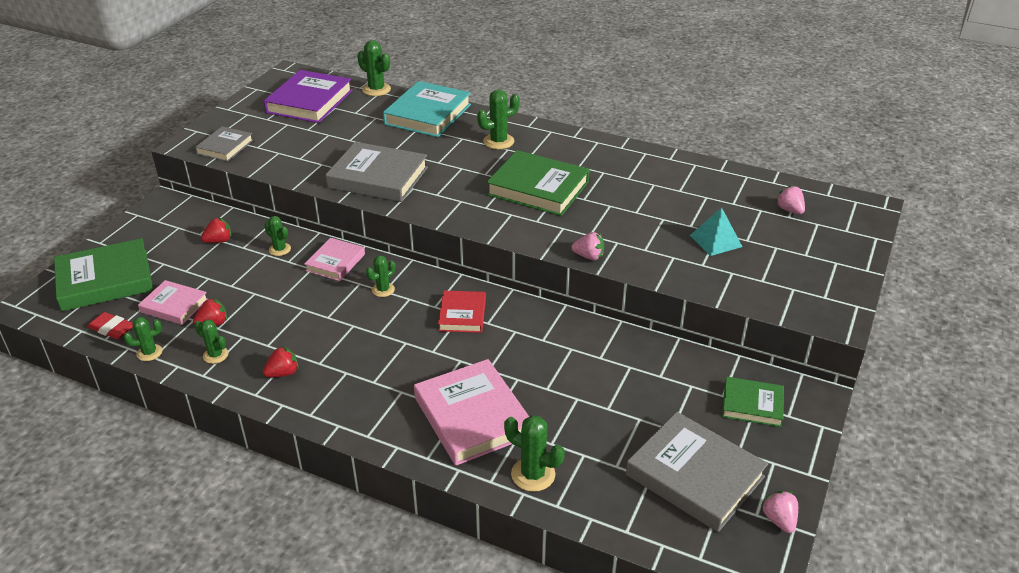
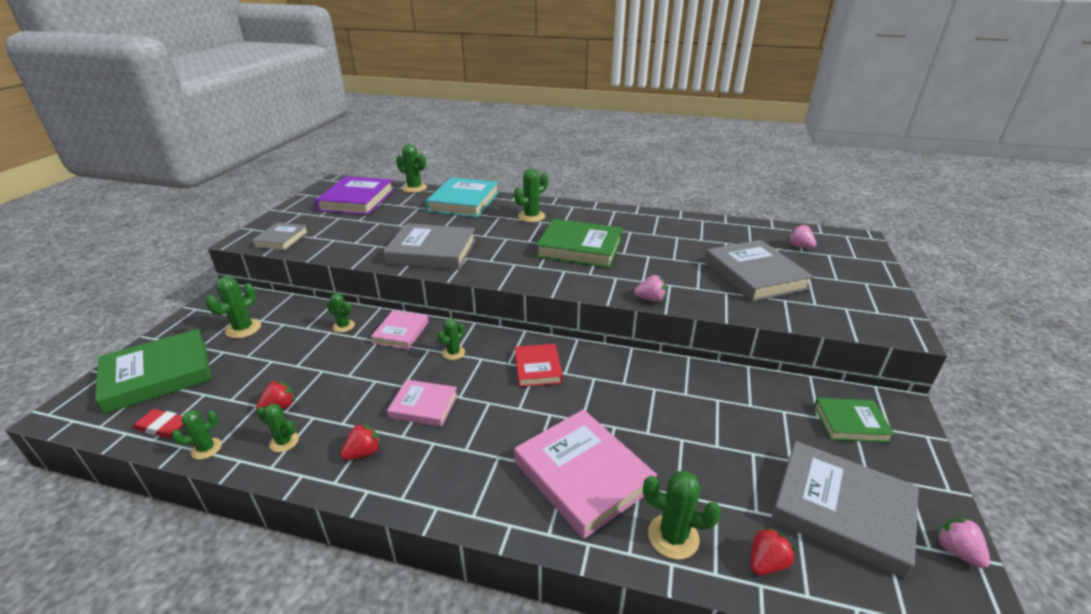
camera: 10 degrees left, 5 degrees down
(174, 305) = (235, 393): pink book -> pink book (424, 406)
(182, 241) = (243, 328): none -> green cactus
(219, 241) = (281, 324): red strawberry -> red strawberry (766, 563)
(716, 241) = (754, 275): turquoise pyramid -> grey book

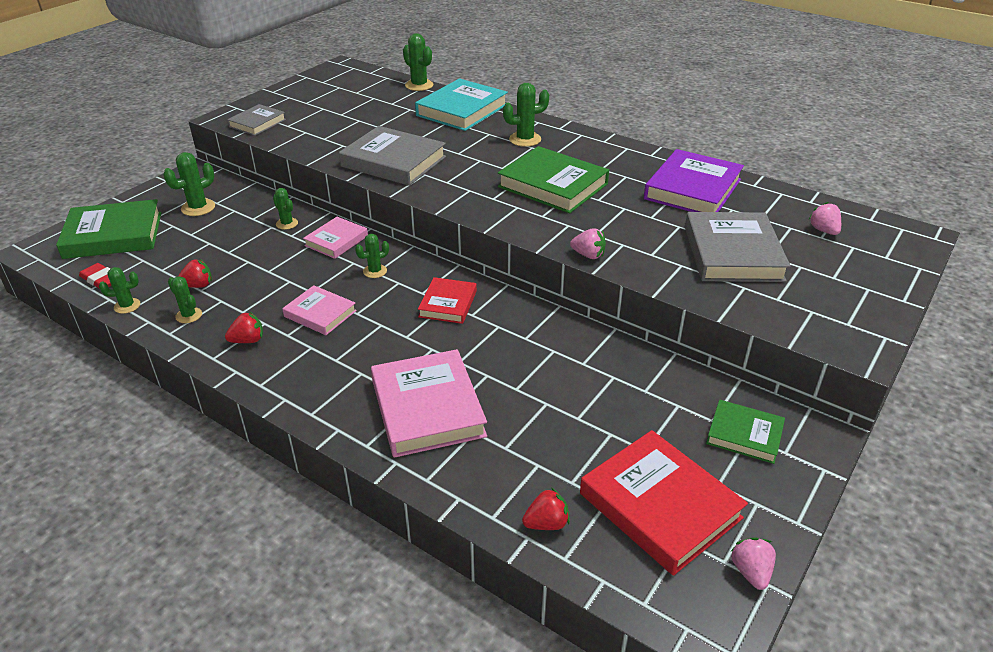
camera: 20 degrees right, 5 degrees up
(357, 200) = (352, 91): purple book -> purple book (693, 189)
(673, 536) = (475, 479): green cactus -> none
(841, 510) = (660, 505): grey book -> red book

